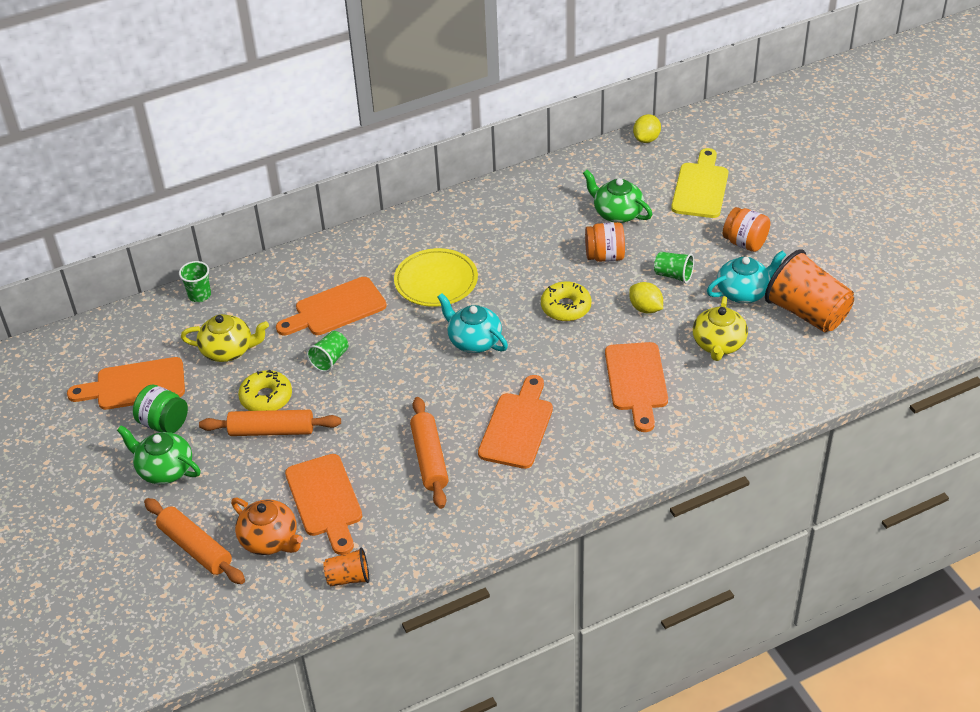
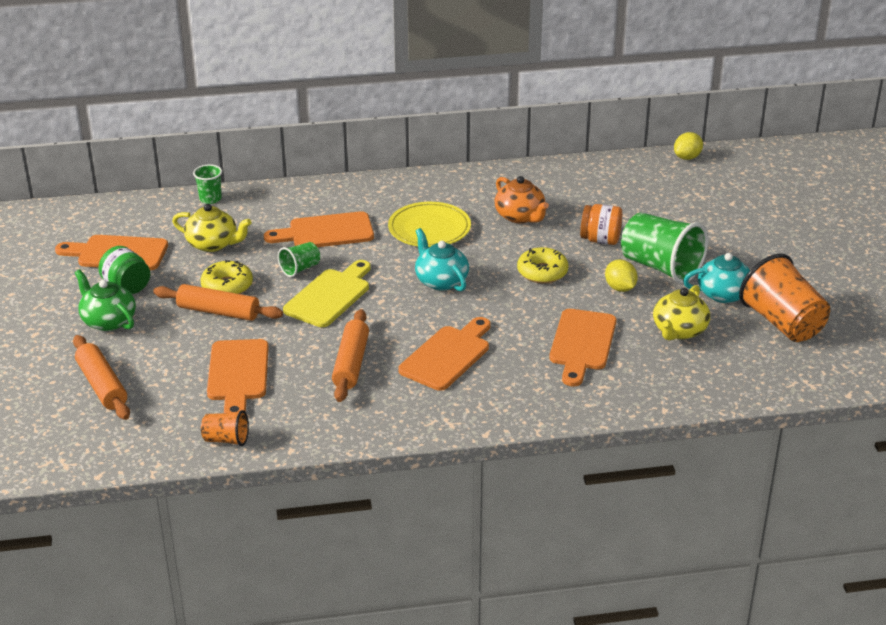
camera: 15 degrees right, 10 degrees down
(270, 540) = (171, 394): orange teapot -> orange teapot (520, 216)
(617, 213) = (629, 209): green teapot -> none
(673, 275) = (661, 267): green cup -> green cup, size x2.03
(701, 187) = (722, 204): yellow cutting board -> yellow cutting board (330, 296)
(745, 243) = (745, 255): orange jar -> none

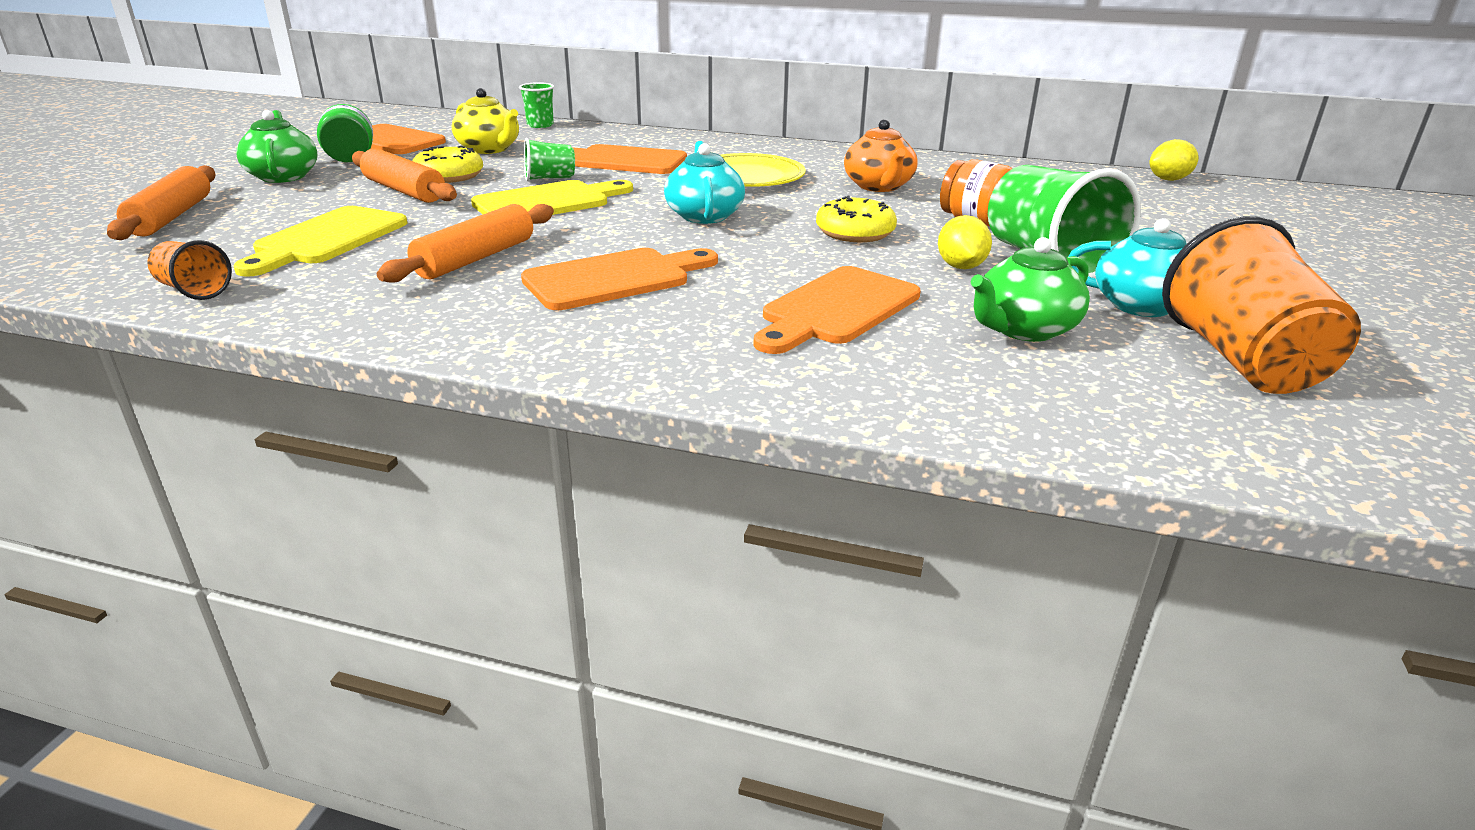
camera: 25 degrees right, 5 degrees down
(238, 375) = (326, 239): orange cutting board -> yellow cutting board
(679, 331) = (1024, 329): yellow teapot -> green teapot

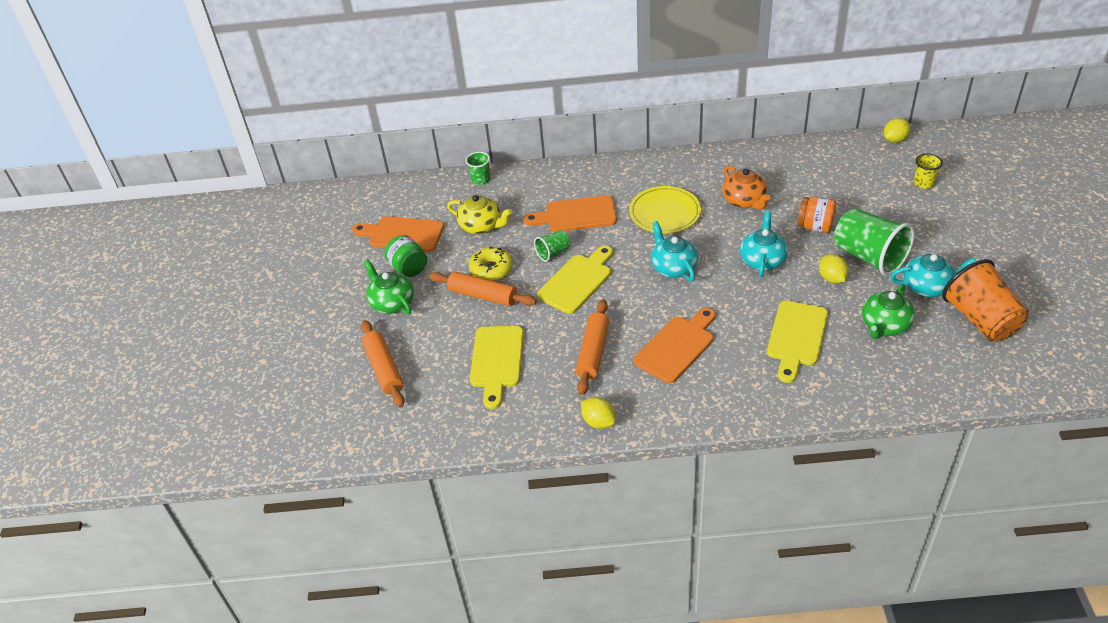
camera: 15 degrees left, 15 degrees up
(194, 290) = (484, 428): orange cup -> none
(373, 322) = (598, 422): none -> yellow lemon
(836, 309) = (796, 337): orange cutting board -> yellow cutting board
(855, 232) = (762, 260): yellow donut -> turquoise teapot
(1197, 216) = (923, 183): none -> yellow cup

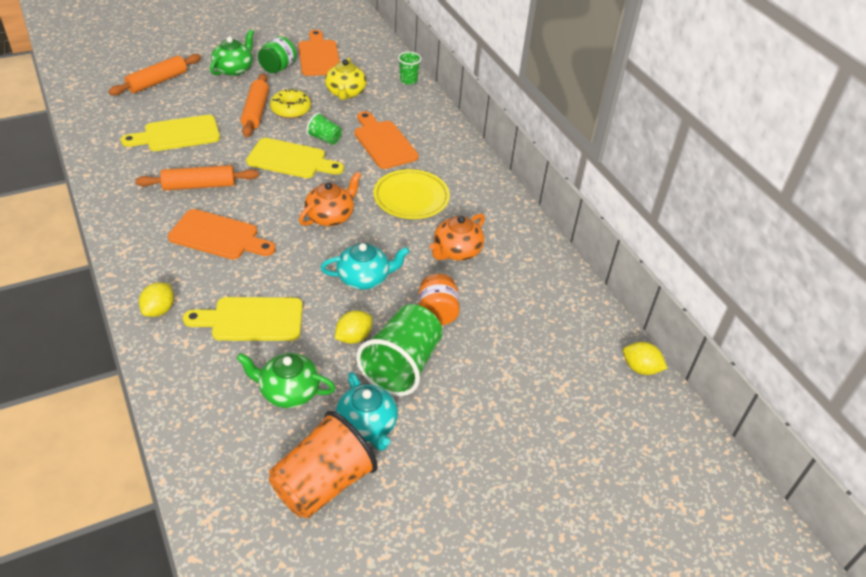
camera: 60 degrees right, 0 degrees up
(598, 422) = (113, 204): yellow lemon -> yellow lemon (159, 310)
(673, 267) = (330, 216): turquoise teapot -> orange teapot
(923, 183) = (565, 405): yellow cup -> none

